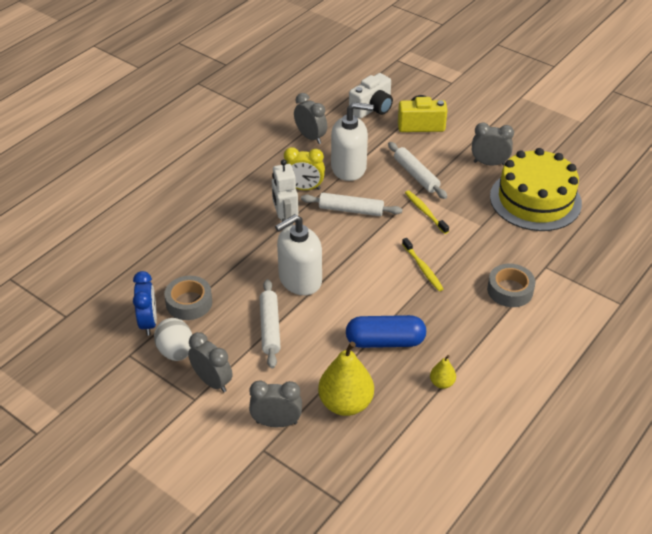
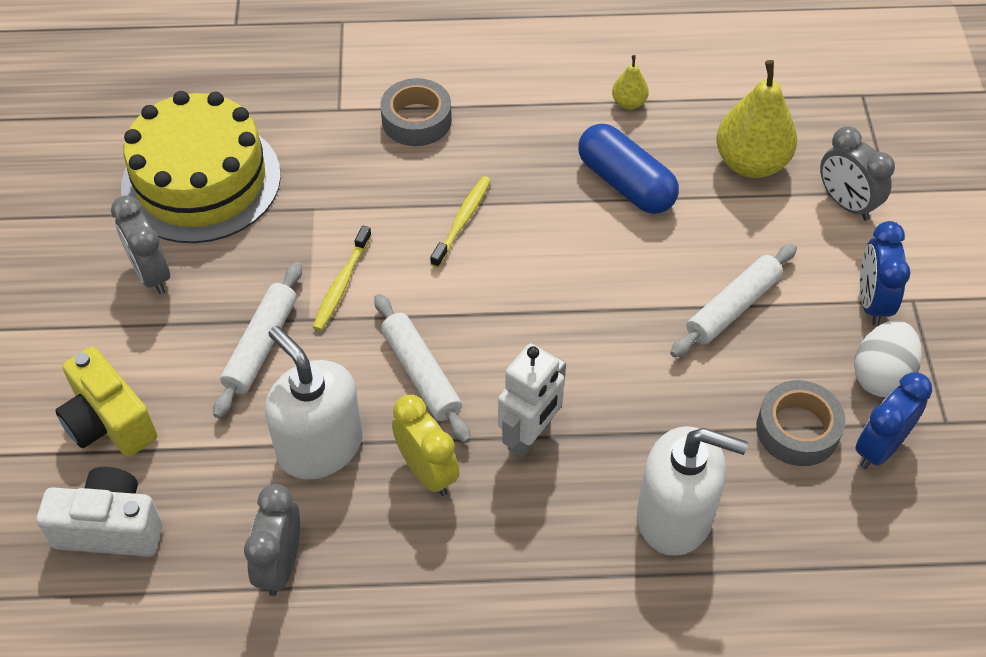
camera: 130 degrees left, 10 degrees up
(212, 381) = (872, 302): grey clock -> blue clock
(300, 280) = (621, 335): white soap dispenser -> white soap dispenser (675, 516)

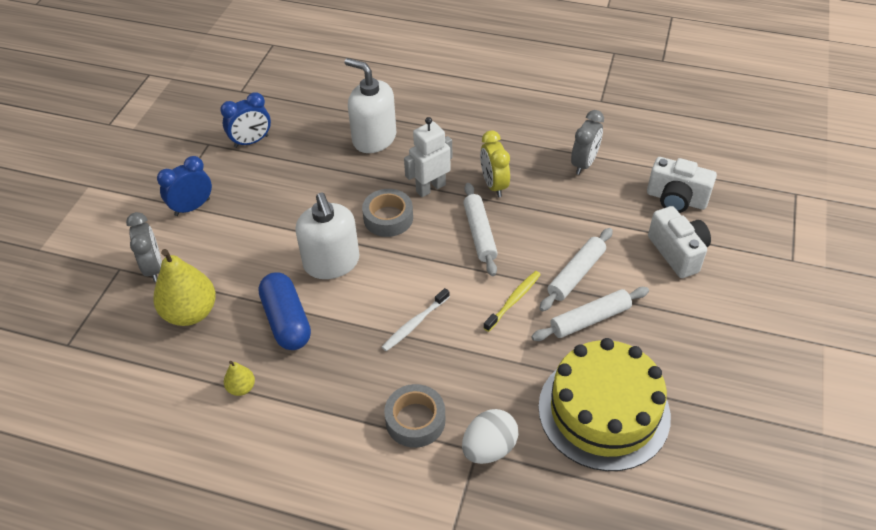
camera: 160 degrees left, 5 degrees down
(109, 422) = (677, 252): yellow camera -> white camera
(151, 274) = (647, 342): grey clock -> none
(320, 445) = (551, 211): white soap dispenser -> white soap dispenser (331, 263)
(462, 221) = (415, 323): yellow toothbrush -> white toothbrush
(733, 307) = (274, 224): white rolling pin -> white rolling pin (590, 319)
(797, 430) = (286, 158): grey tape -> grey tape (388, 218)
(872, 302) = (192, 207): blue clock -> blue clock turned 150 degrees counterclockwise
(881, 375) = (221, 171): white egg -> white egg (489, 448)

